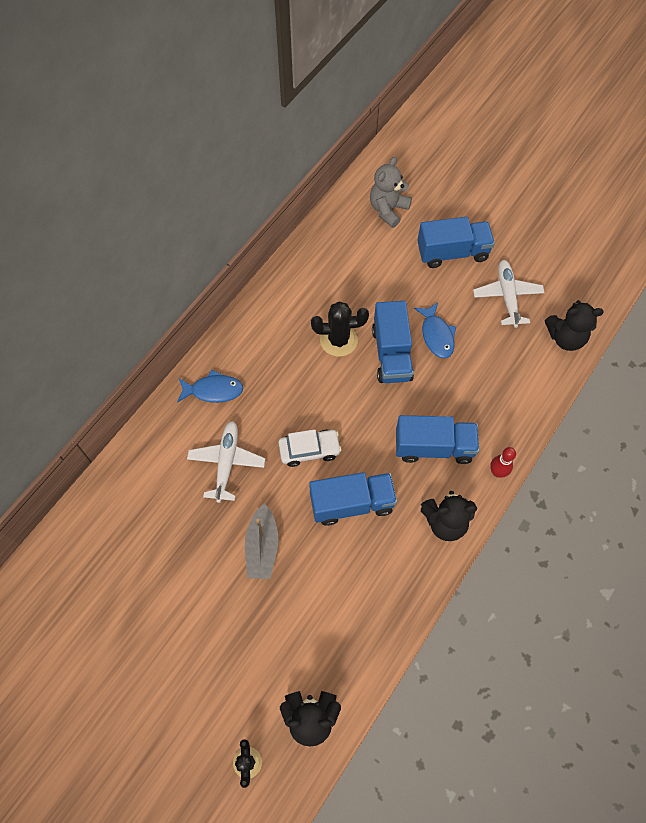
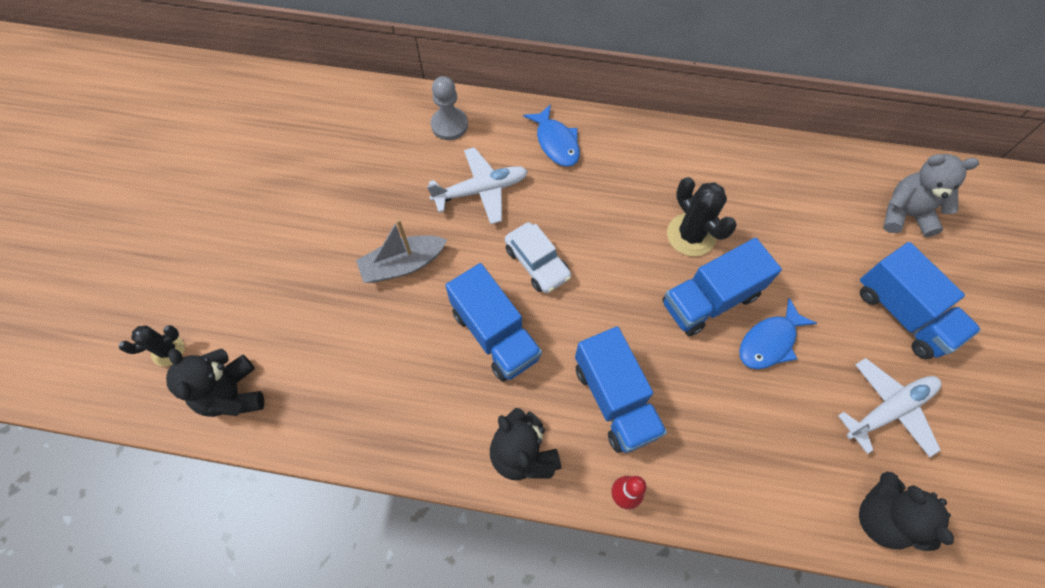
camera: 65 degrees right, 0 degrees up
(151, 461) = (449, 125): none -> grey pawn

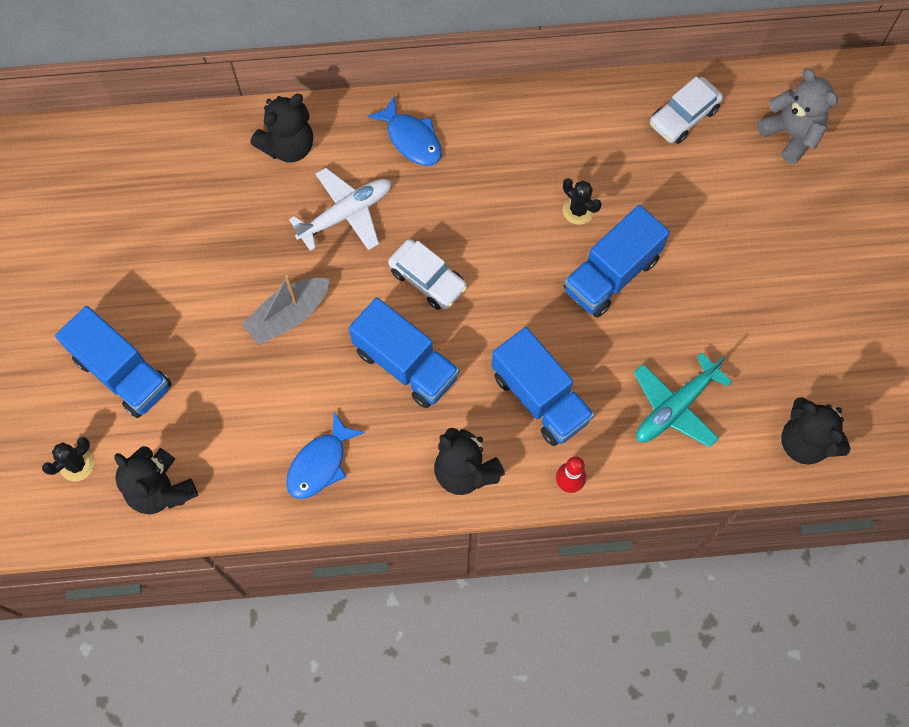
camera: 15 degrees left, 5 degrees up
(449, 125) = (288, 146): grey pawn -> black teddy bear
(691, 235) = (578, 210): black cactus -> black cactus, size x0.61
(749, 444) = (675, 406): none -> turquoise plane
(769, 342) = (677, 303): blue fish -> blue fish (320, 464)
(805, 177) = (683, 116): none -> white car
(888, 410) = (799, 341): white plane -> none
(902, 313) = (801, 242): blue truck -> blue truck (123, 373)
(905, 214) = (791, 134): grey teddy bear -> grey teddy bear turned 60 degrees clockwise

